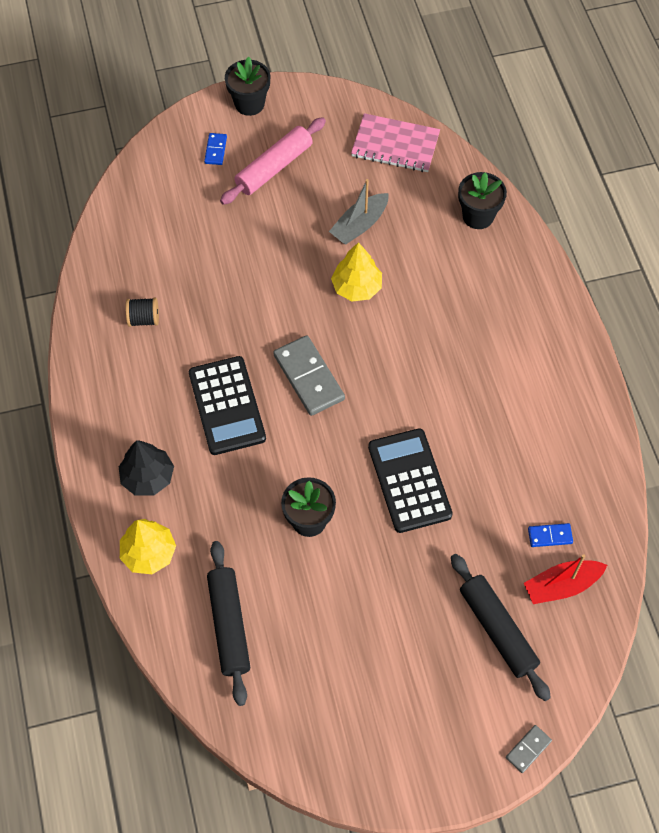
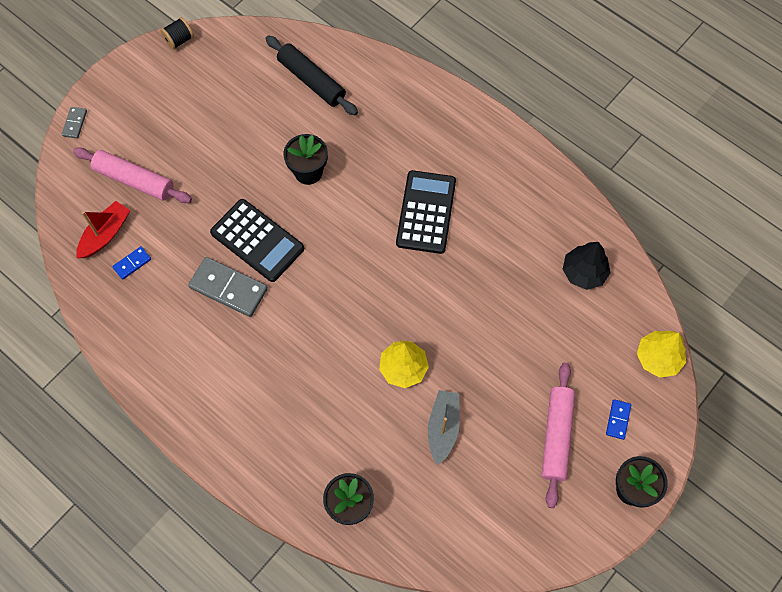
camera: 145 degrees right, 5 degrees up
(144, 319) = (540, 237): black spool -> black spool (179, 40)
(148, 477) = (438, 133): black tree -> black tree (584, 272)
(149, 553) = (396, 90): yellow tree -> yellow tree (658, 358)
(215, 150) = (618, 420): blue domino -> blue domino turned 45 degrees clockwise
(227, 406) = (426, 212): black calculator -> black calculator turned 60 degrees clockwise
(308, 377) = (384, 270): grey domino -> grey domino (228, 288)
(395, 145) = (472, 534): pink notebook -> none
(497, 630) = (134, 180): black rolling pin -> pink rolling pin

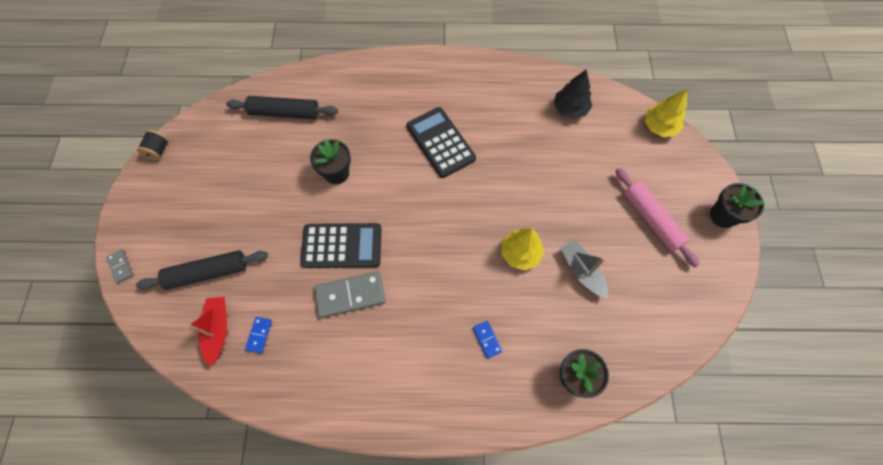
camera: 40 degrees left, 0 degrees up
(134, 180) = (207, 272): pink rolling pin -> black rolling pin
(618, 420) = (674, 180): blue domino -> blue domino (487, 339)

